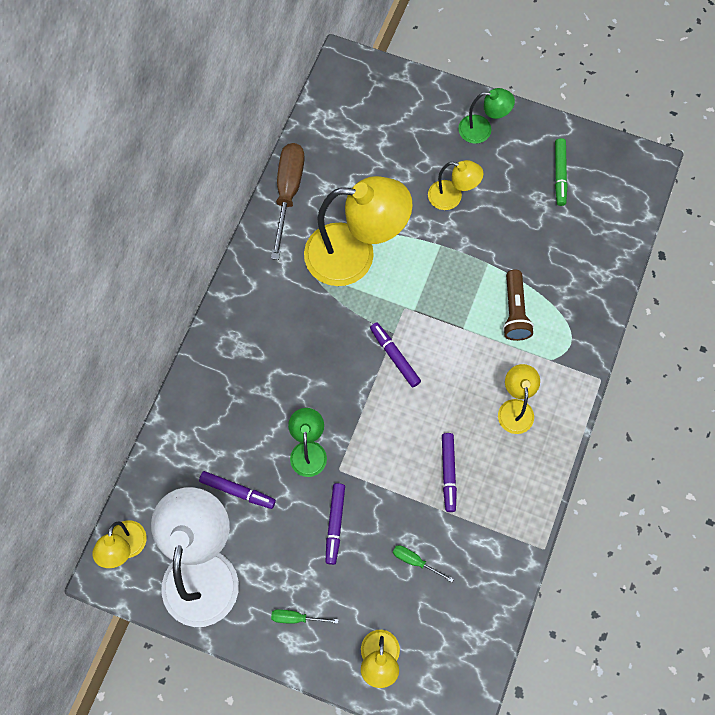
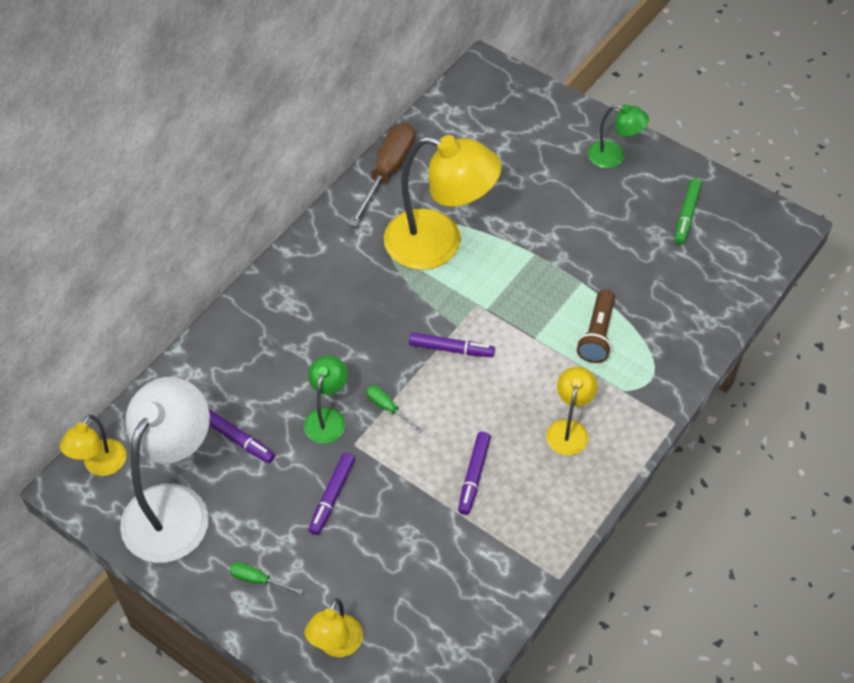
camera: 15 degrees right, 15 degrees down
(395, 357) = (451, 349): purple marker -> purple marker turned 120 degrees clockwise
(415, 561) = (408, 555): green screwdriver -> green screwdriver (388, 408)
(452, 197) = (561, 212): yellow lamp -> none

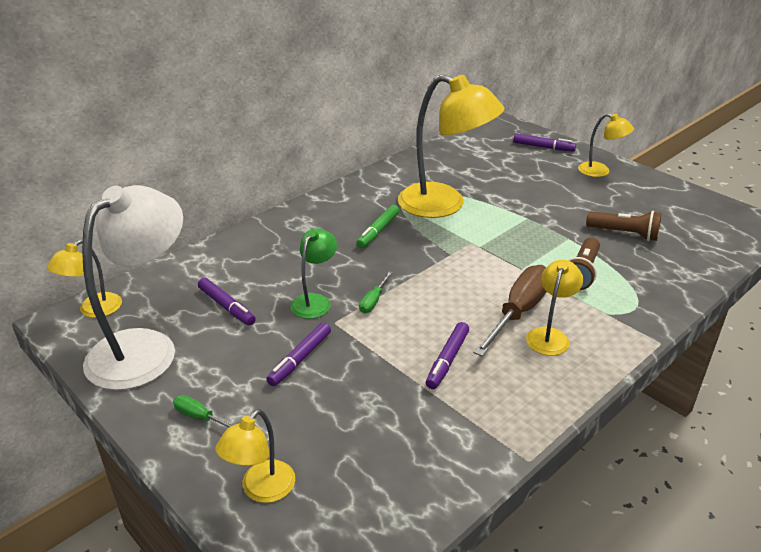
camera: 10 degrees right, 20 degrees down
(387, 172) = (410, 164): brown screwdriver -> brown screwdriver (518, 312)
(388, 408) = (373, 301): green screwdriver -> green screwdriver turned 120 degrees counterclockwise
(451, 349) = (442, 268): purple marker -> purple marker (543, 147)
(614, 157) = (600, 171): green lamp -> yellow lamp
(641, 266) = (624, 234): none -> brown flashlight
(686, 215) = (665, 208): green marker -> green marker (378, 231)

